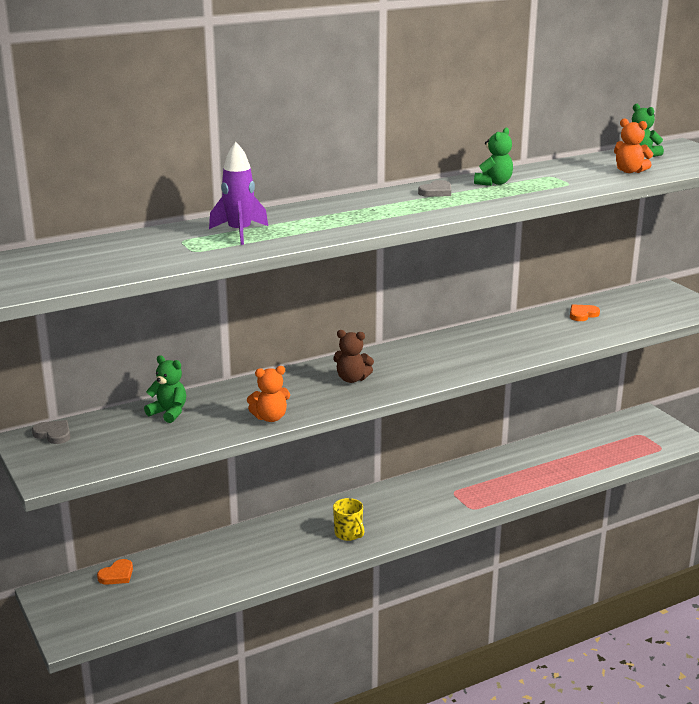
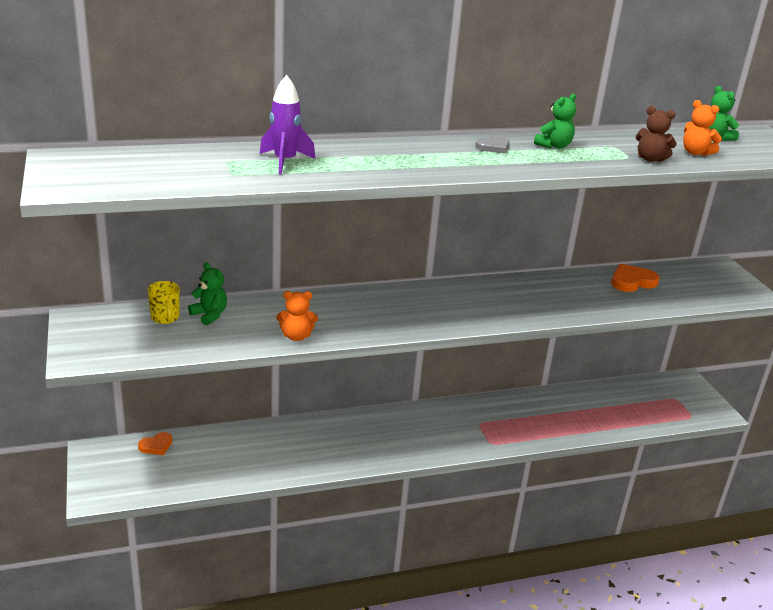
camera: 10 degrees right, 5 degrees up
(53, 434) = (101, 318): grey heart -> none
(348, 534) = (370, 447): yellow mug -> yellow mug (165, 318)
(352, 379) = (387, 310): brown teddy bear -> brown teddy bear (650, 159)
(582, 314) = (632, 281): orange heart -> orange heart, size x1.54

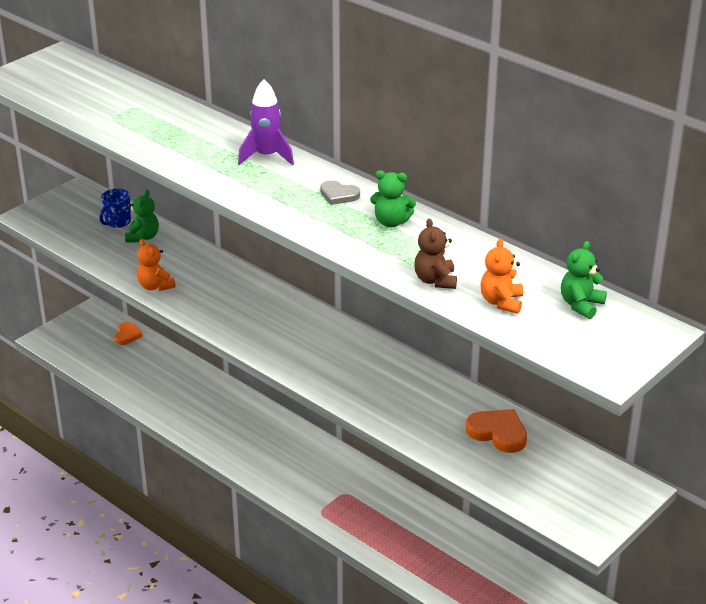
camera: 60 degrees right, 5 degrees up
(156, 445) = (127, 335): orange heart -> orange heart turned 105 degrees counterclockwise
(165, 318) = (117, 222): yellow mug -> blue mug
(285, 162) = (164, 125): purple rocket -> purple rocket (266, 156)

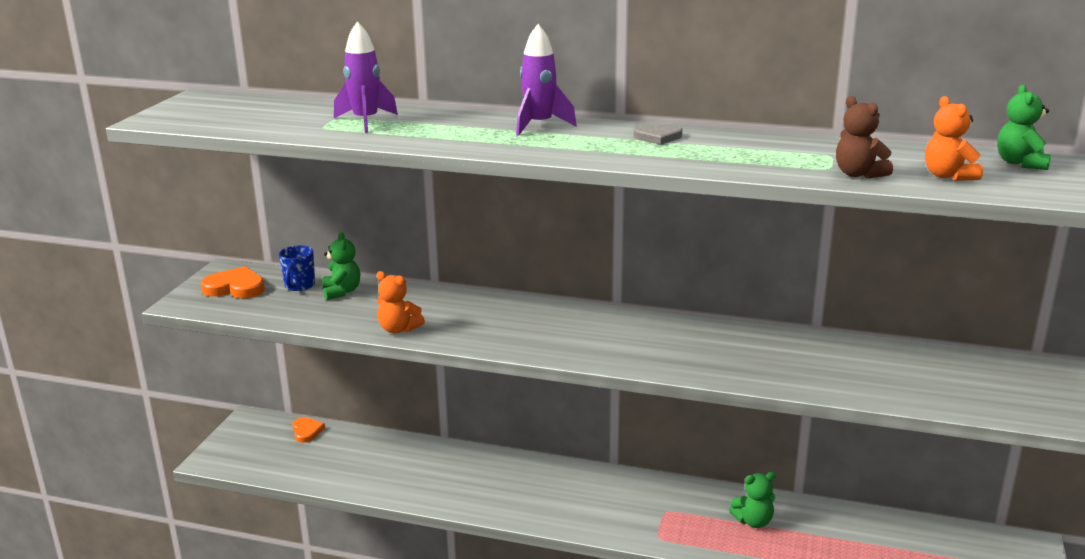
camera: 25 degrees left, 10 degrees down
(147, 118) = (366, 121): none -> purple rocket
(391, 222) = (742, 145): green teddy bear -> green teddy bear (753, 521)
(498, 433) = (893, 362): orange heart -> orange heart (235, 288)

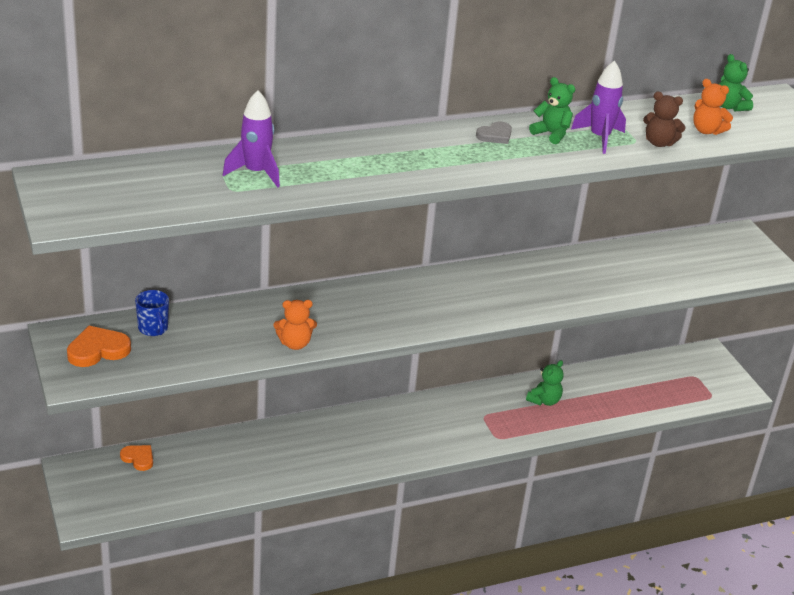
camera: 40 degrees left, 10 degrees up
(341, 292) = (199, 323): green teddy bear -> green teddy bear (551, 134)
(539, 125) = (396, 143): purple rocket -> purple rocket (599, 138)

